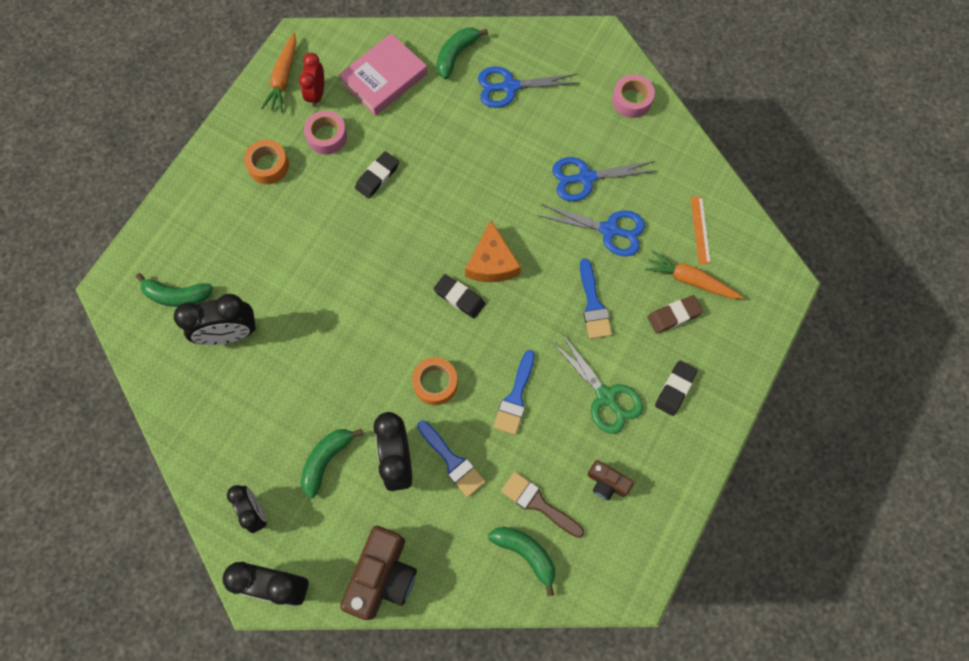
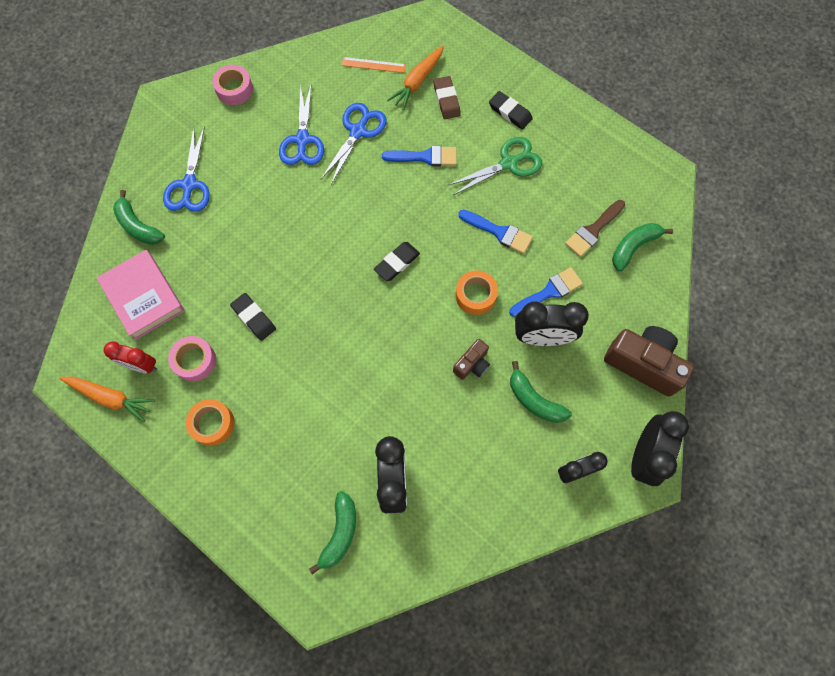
camera: 80 degrees left, 0 degrees up
(492, 262) = (368, 230): orange cheese -> none
(606, 483) = (582, 177): brown camera -> brown camera (472, 364)

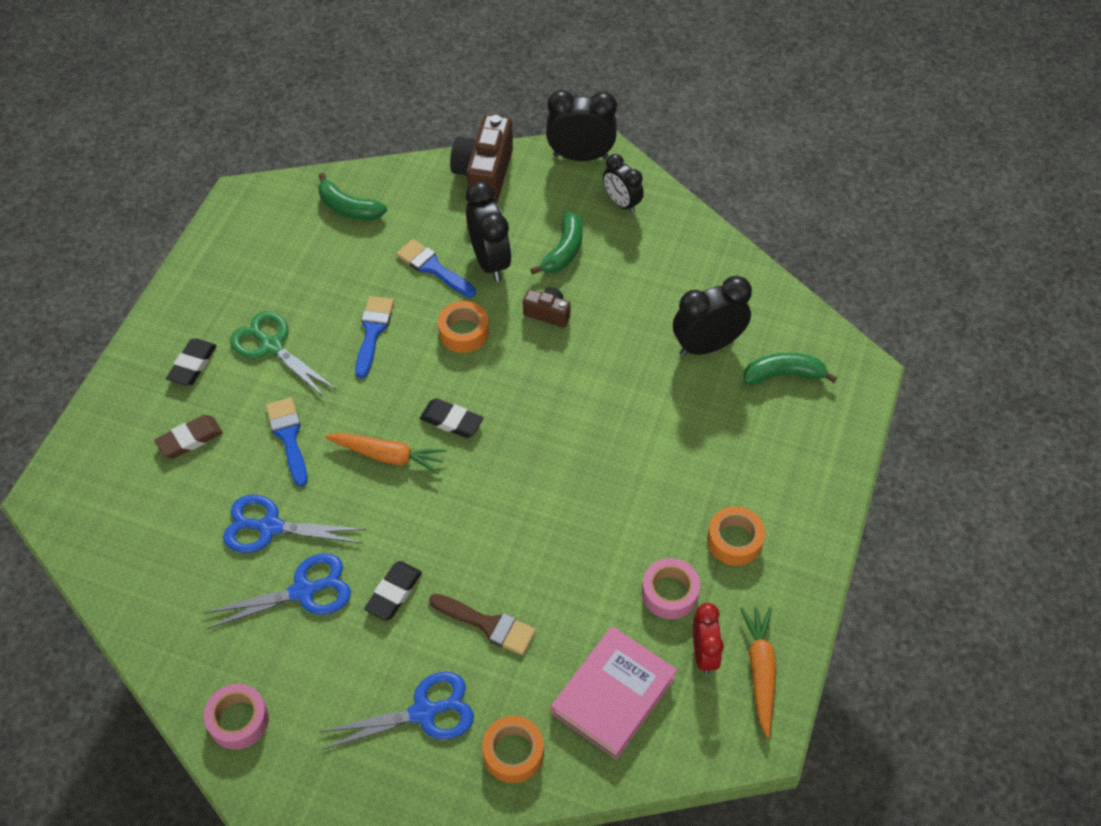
camera: 110 degrees left, 15 degrees down
(138, 226) = (513, 753): green banana -> orange tape
(254, 318) = (586, 549): black eraser -> black eraser (393, 593)
(373, 65) = (149, 545): orange ruler -> none
(417, 82) = (167, 482): orange carrot -> orange carrot (388, 456)
(593, 230) = (339, 246): brown brush -> brown brush (487, 624)

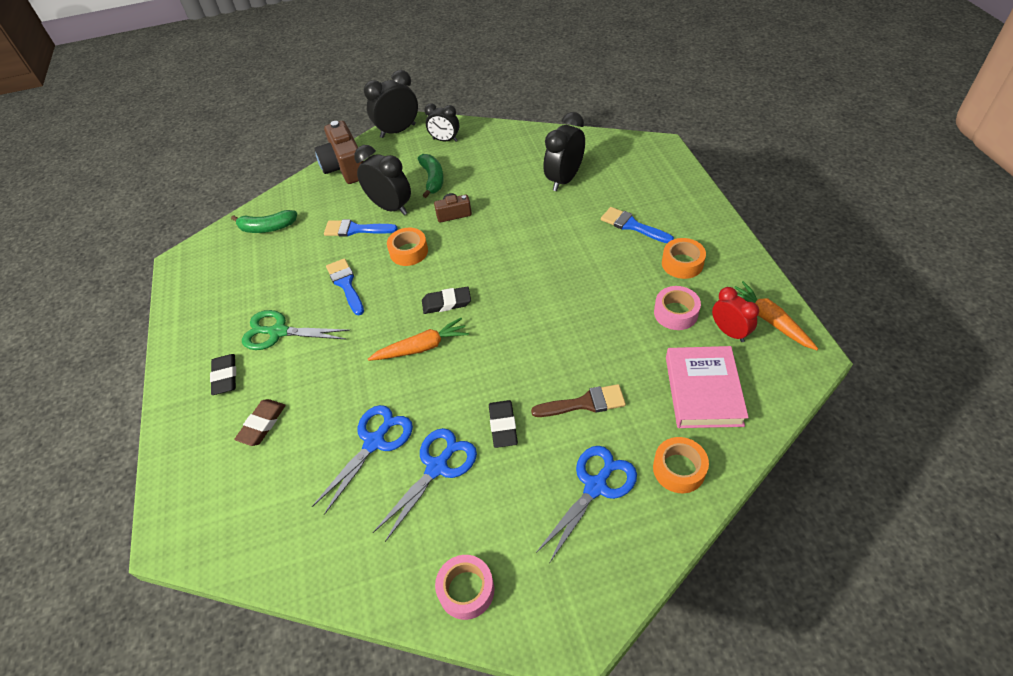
camera: 30 degrees left, 5 degrees down
(270, 527) = (375, 442): blue scissors -> blue scissors turned 150 degrees clockwise
(288, 437) = (339, 378): blue brush -> blue brush (632, 226)
(783, 375) = (621, 170): green banana -> none

